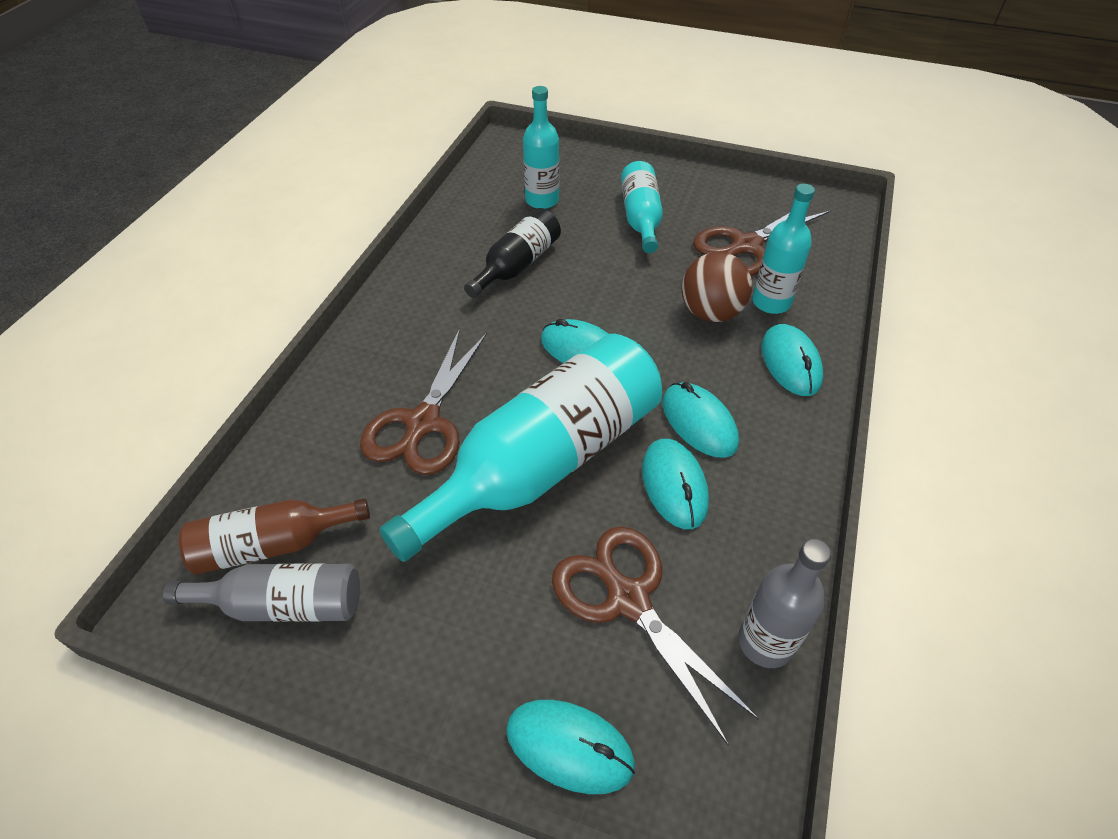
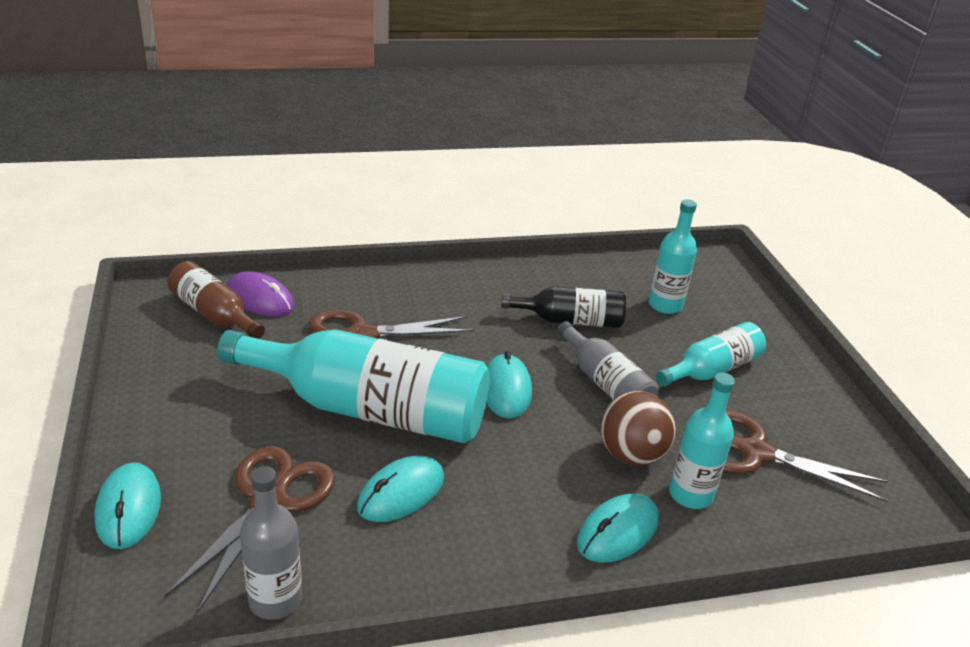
camera: 55 degrees right, 15 degrees down
(280, 488) = (260, 299): none -> purple mouse
(284, 604) = (173, 337): grey bottle -> grey bottle (606, 383)
(699, 423) = (484, 487): turquoise mouse -> none

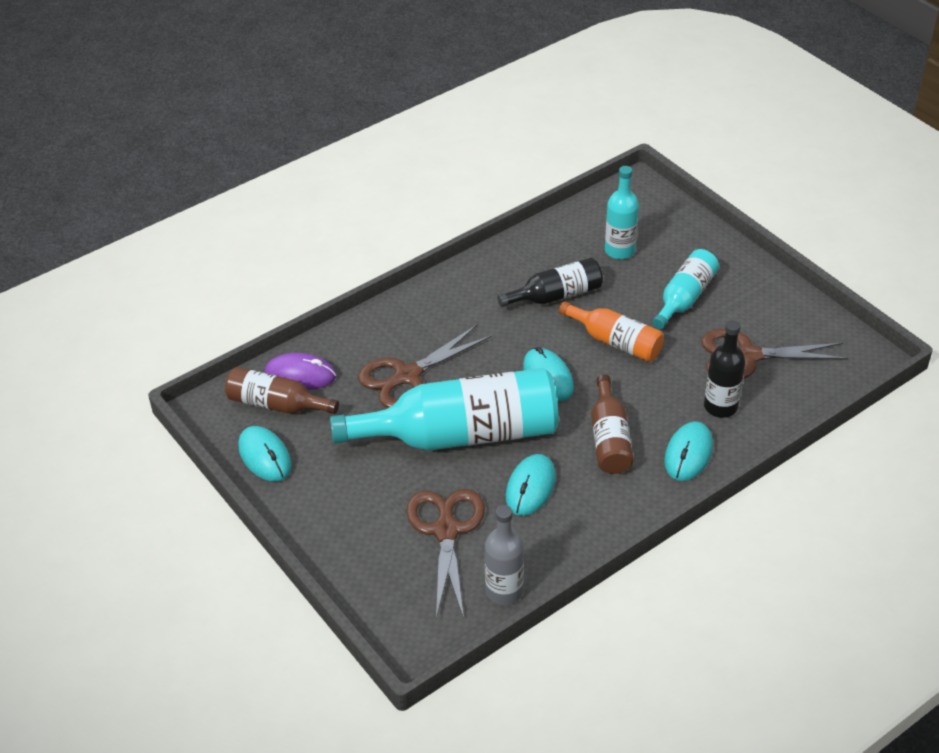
camera: 20 degrees left, 10 degrees up
(128, 509) = (357, 577): turquoise mouse -> turquoise mouse (265, 456)
(531, 477) = (609, 439): none -> brown bottle
(606, 383) = (616, 342): grey bottle -> orange bottle
(631, 455) = (666, 393): brown ball -> none
(690, 494) = (720, 406): turquoise bottle -> black bottle

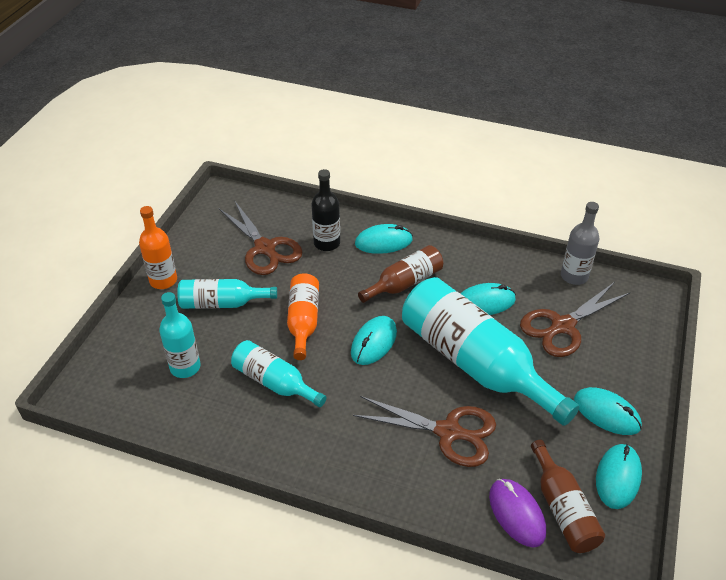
camera: 125 degrees left, 0 degrees up
(324, 493) = (606, 413): none -> turquoise mouse
(556, 295) = (274, 382): black bottle -> turquoise bottle
(748, 271) = (163, 280): none -> orange bottle

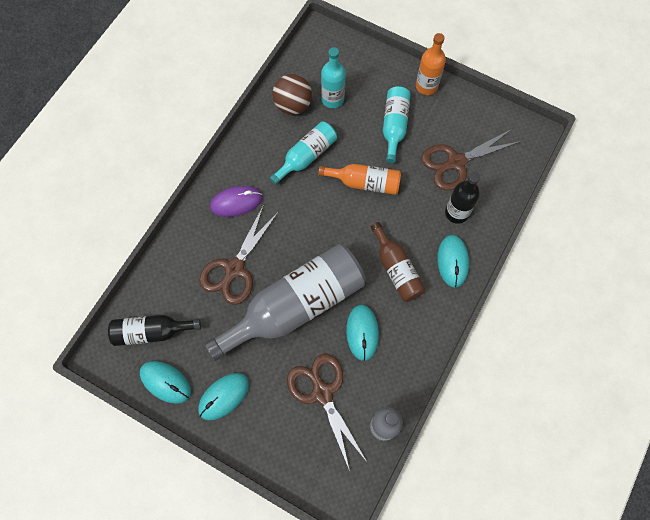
camera: 100 degrees right, 25 degrees up
(196, 409) = (293, 105): none -> brown ball
(374, 342) = (332, 232): turquoise mouse -> none
(475, 363) = (296, 306): turquoise bottle -> grey bottle
(517, 514) = (156, 298): purple mouse -> purple mouse (236, 202)
(563, 509) = (151, 332): brown bottle -> black bottle

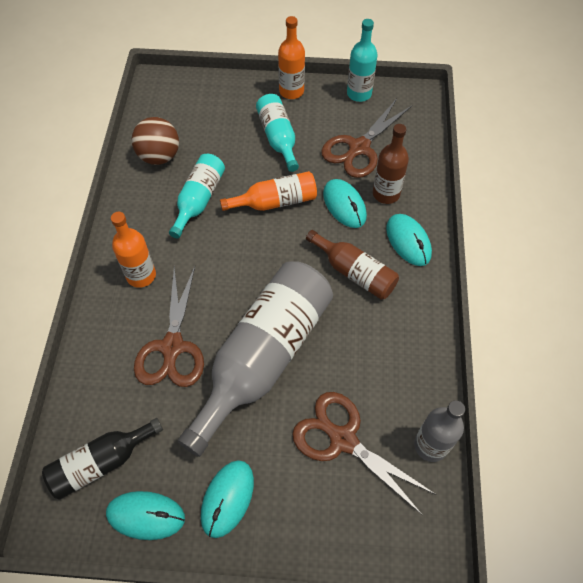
camera: 25 degrees left, 10 degrees down
(236, 202) = (141, 275): purple mouse -> orange bottle
(332, 99) = (200, 136): turquoise bottle -> turquoise bottle (359, 94)
(362, 332) = (353, 353): turquoise mouse -> turquoise mouse (344, 205)
(456, 213) = (386, 194): black bottle -> brown bottle

